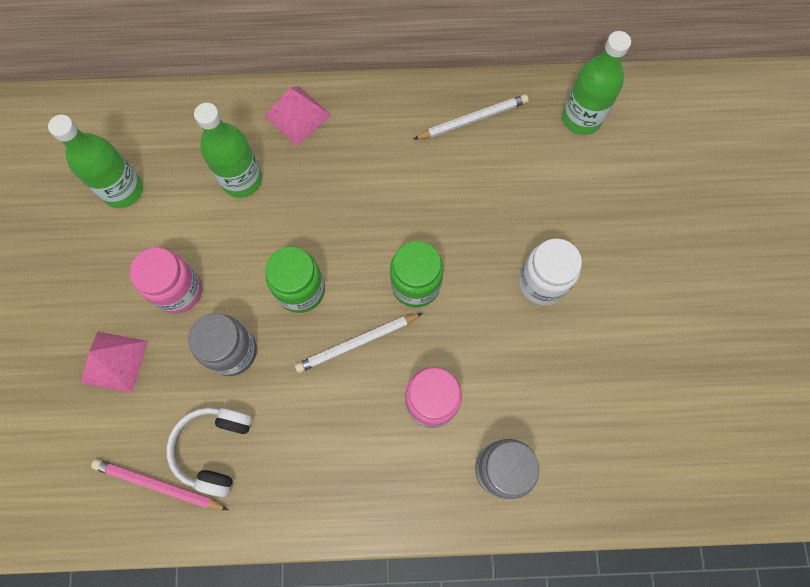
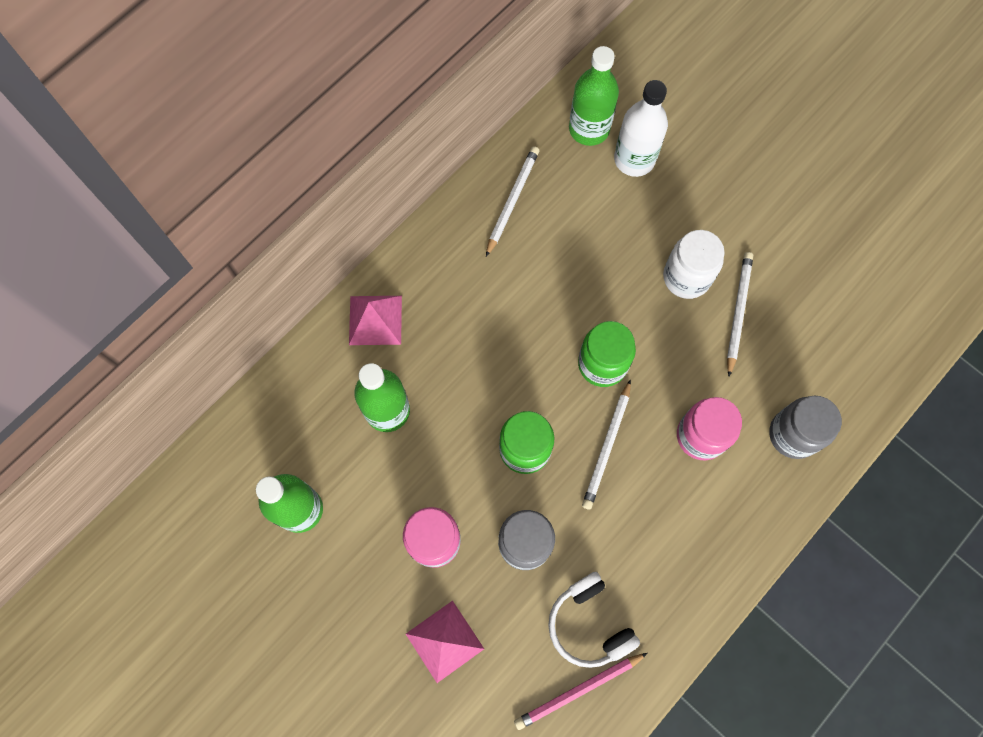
camera: 45 degrees left, 0 degrees up
(554, 343) = (738, 312): none -> white pencil
(592, 167) = (634, 159): none -> white bottle

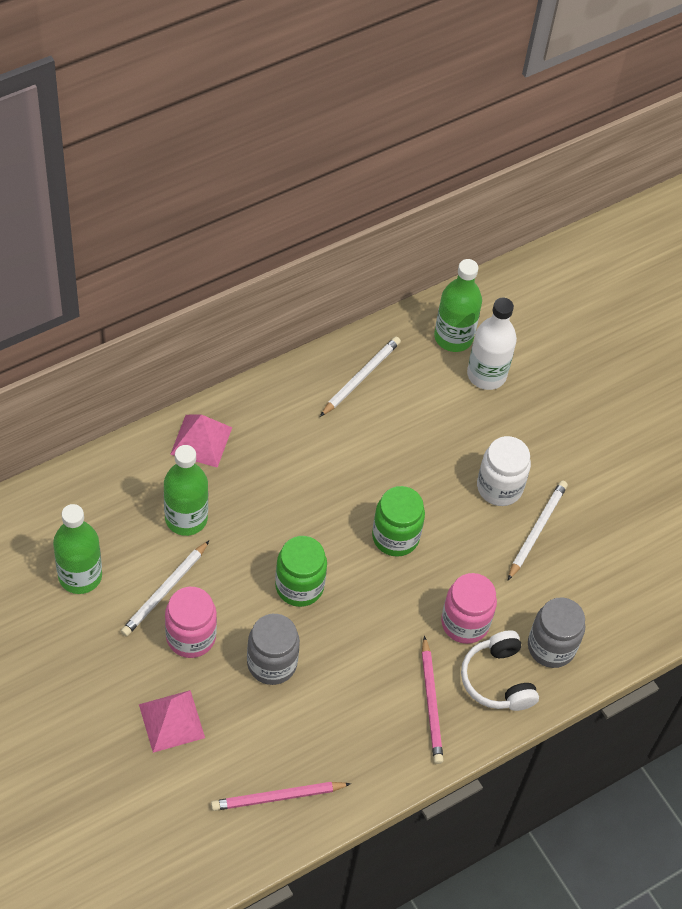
camera: 10 degrees right, 15 degrees down
(589, 623) = (307, 746): white headphones -> white headphones (498, 679)
(607, 446) = (375, 606): white pencil -> white pencil (165, 590)
(696, 534) = (431, 702): none -> pink pencil

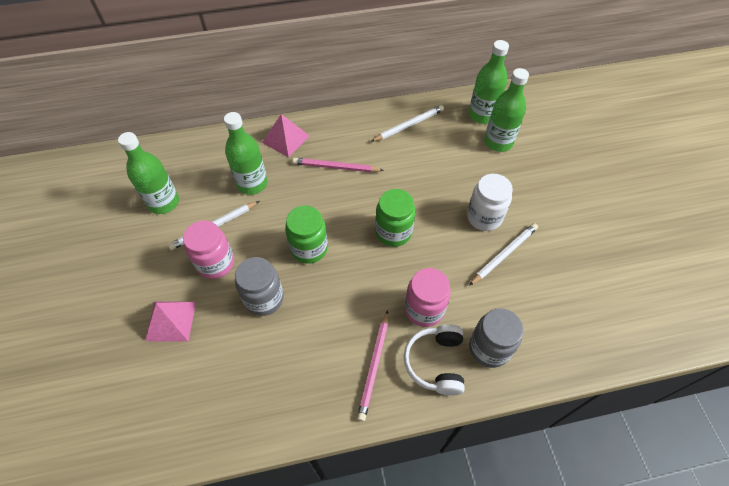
camera: 25 degrees right, 0 degrees up
(278, 797) = (219, 408): pink pencil -> pink pencil (336, 167)
(486, 374) = (498, 142): white bottle -> green bottle

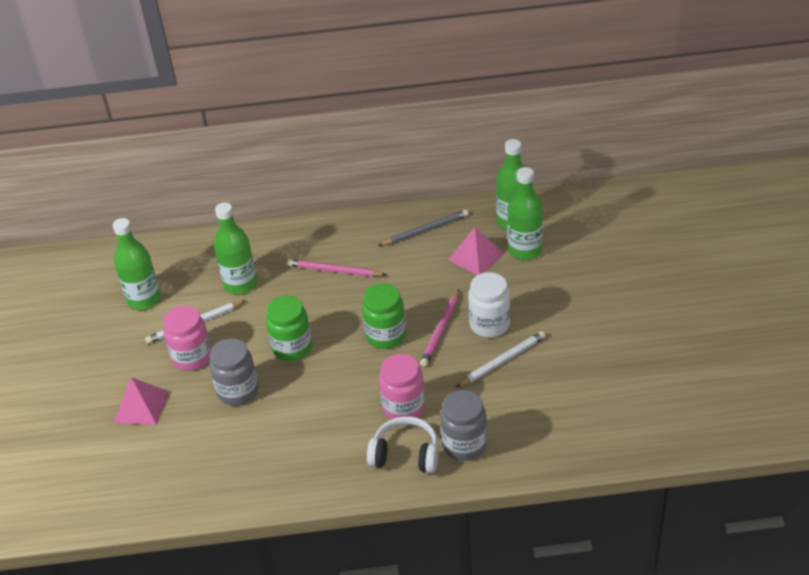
camera: 10 degrees right, 15 degrees down
(285, 139) = (283, 241): pink pyramid -> pink pyramid (475, 256)
(374, 366) = (341, 454): pink pencil -> pink pencil (441, 330)
(408, 125) = (425, 230): white pencil -> grey pencil
(436, 363) = (405, 454): white headphones -> white headphones turned 90 degrees clockwise

